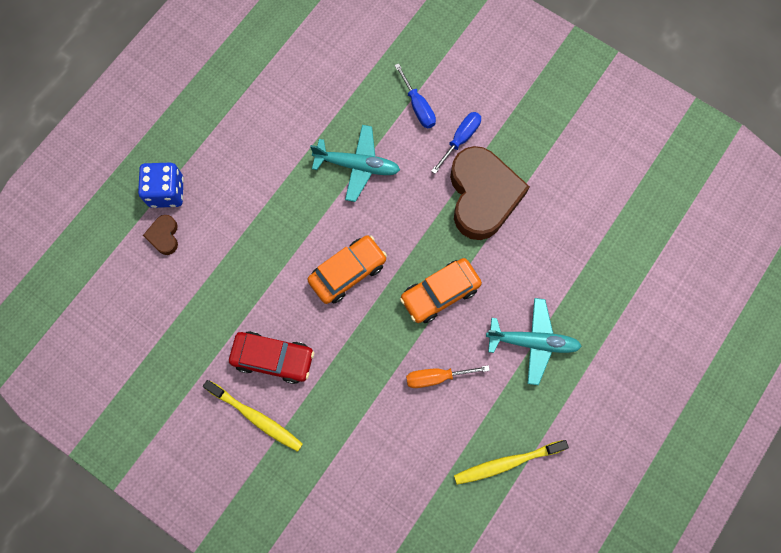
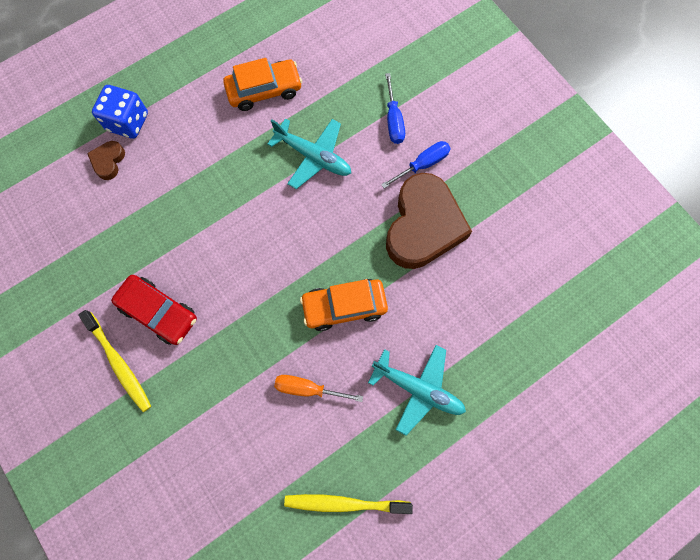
camera: 20 degrees right, 0 degrees up
(347, 272) = (263, 254): orange car -> orange car (264, 90)

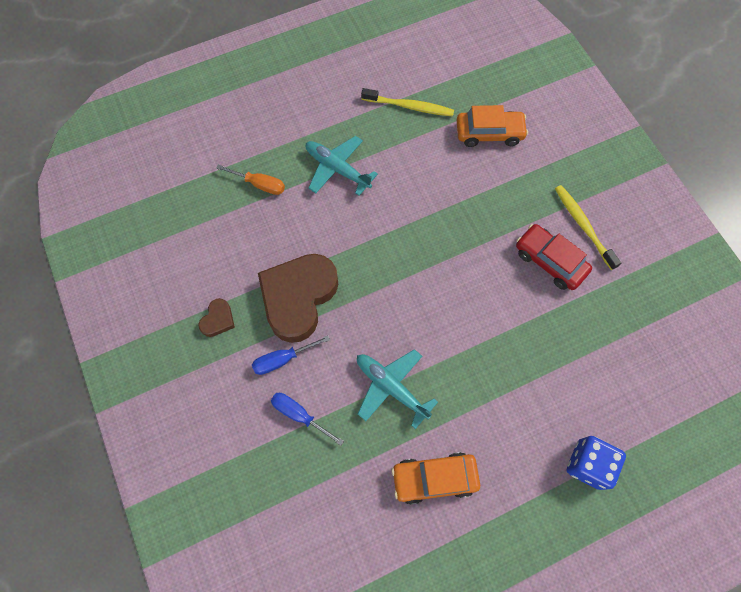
camera: 170 degrees left, 5 degrees down
(108, 161) = (606, 419): brown heart -> brown heart (218, 320)
(308, 388) = (425, 183): orange screwdriver -> orange screwdriver (259, 184)
(344, 306) = (385, 239): orange car -> orange car (489, 133)
(393, 120) = (300, 415): blue screwdriver -> blue screwdriver turned 60 degrees counterclockwise

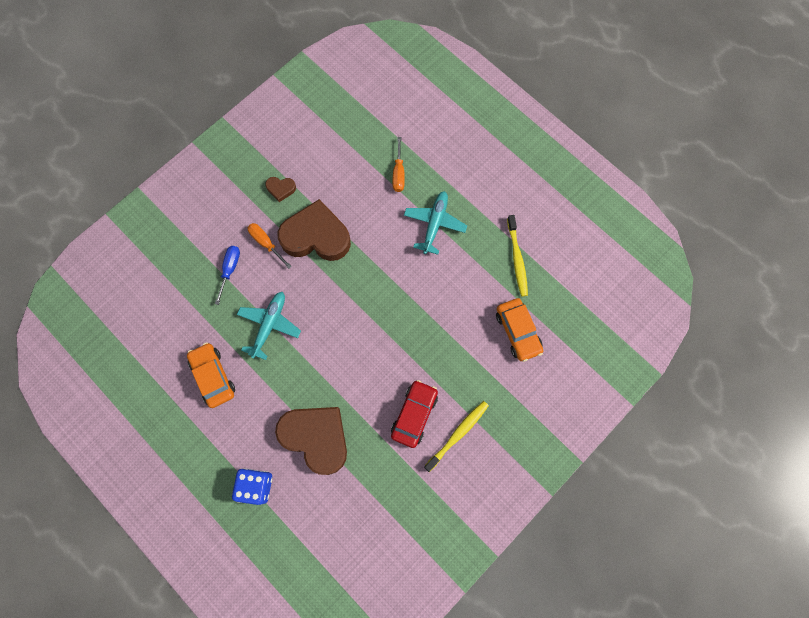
camera: 70 degrees right, 5 degrees up
(283, 359) = (266, 243): blue screwdriver -> orange screwdriver
(547, 375) = (316, 438): none -> brown heart

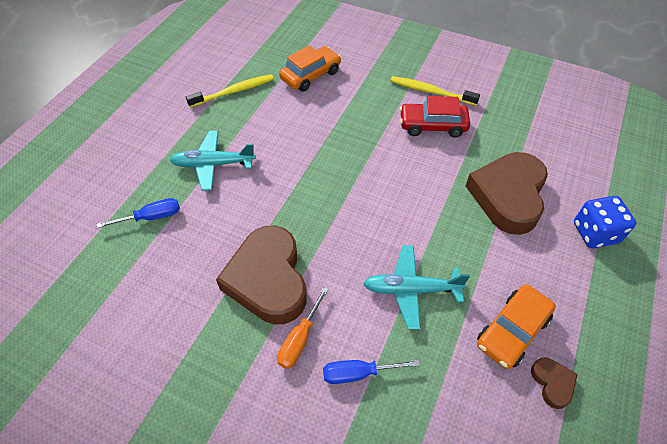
camera: 110 degrees left, 20 degrees down
(281, 189) = (207, 352): brown heart -> brown heart (552, 383)
(398, 173) = (151, 217): orange screwdriver -> blue screwdriver

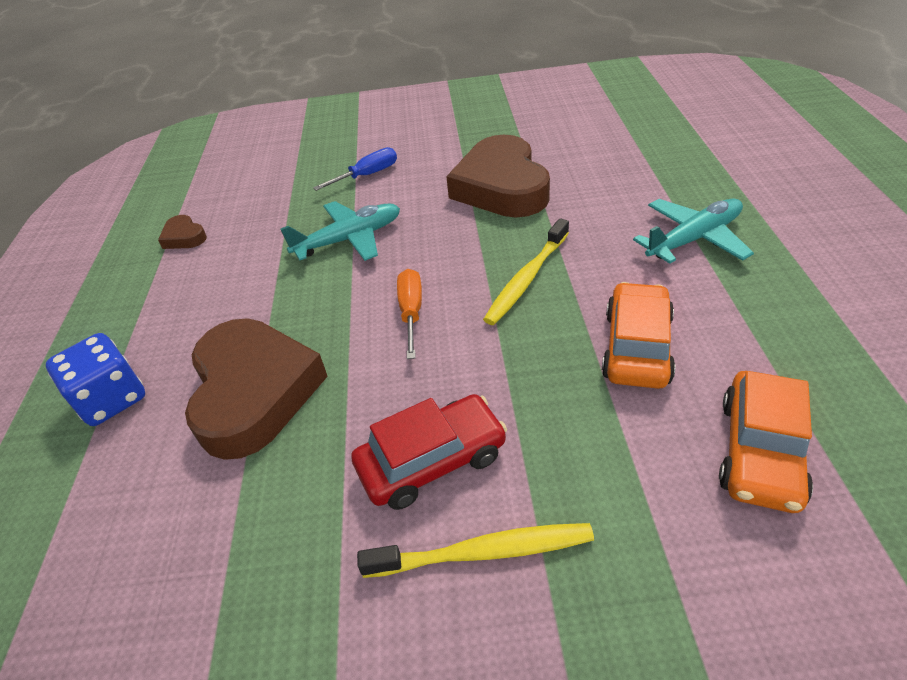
camera: 155 degrees right, 10 degrees down
(151, 217) = (678, 173): blue screwdriver -> none
(234, 91) = (831, 342): yellow toothbrush -> yellow toothbrush (526, 279)
(268, 279) = (501, 187): brown heart -> brown heart turned 150 degrees counterclockwise
(300, 339) = (433, 171): orange screwdriver -> orange screwdriver (411, 312)
(512, 331) = (228, 254): orange car -> orange car (636, 347)

